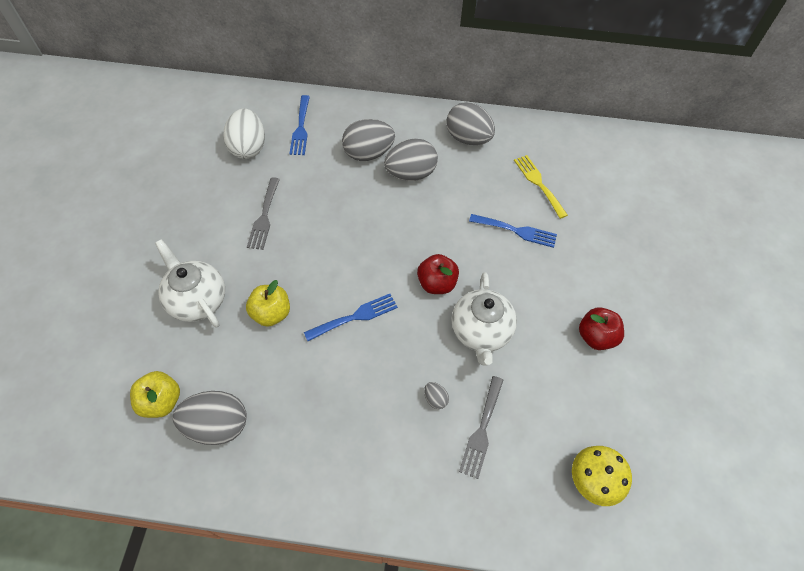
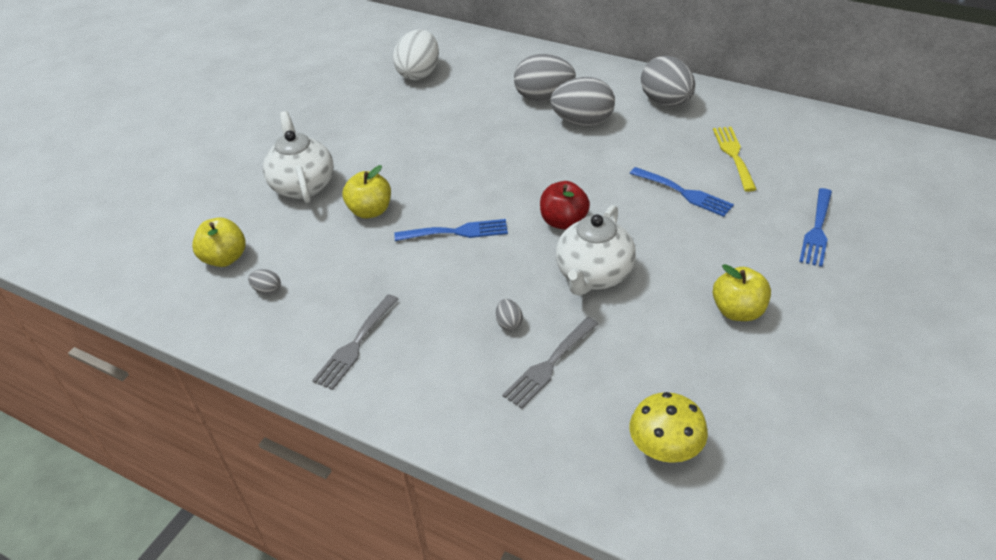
camera: 25 degrees right, 15 degrees down
(217, 425) = (267, 290): grey egg -> grey egg, size x0.43
(264, 216) = (405, 131): grey fork -> grey fork (355, 345)
(301, 128) = (481, 66): blue fork -> blue fork (817, 230)
(596, 337) = (738, 311): red apple -> yellow apple

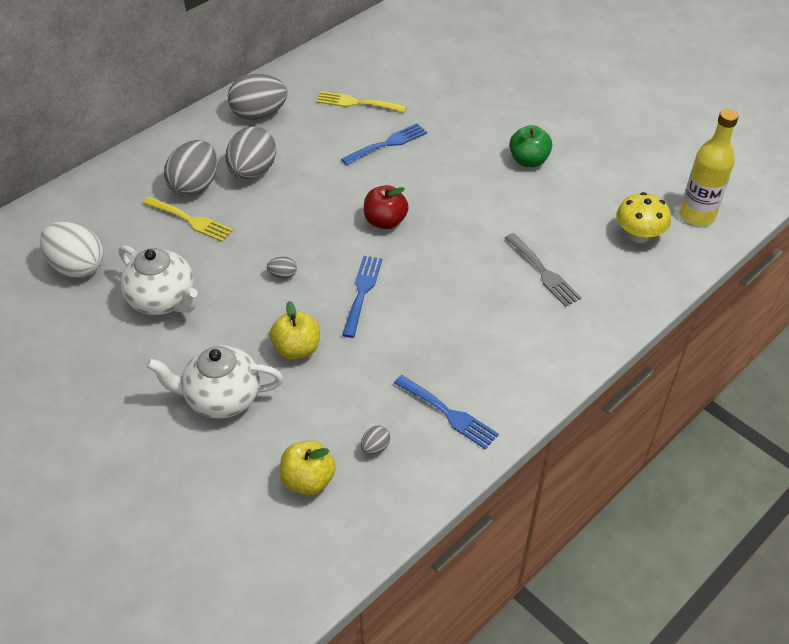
camera: 75 degrees left, 5 degrees up
(355, 345) = (476, 389): grey fork -> none
(500, 108) = (191, 220): none -> yellow fork
(509, 323) = (491, 284): grey egg -> grey egg (283, 275)
(593, 276) = (459, 222): white teapot -> white teapot (163, 300)
(738, 311) = (528, 160): yellow apple -> green apple
(746, 514) = (697, 215): none -> yellow bottle
(817, 230) = (465, 95): blue fork -> blue fork (449, 414)

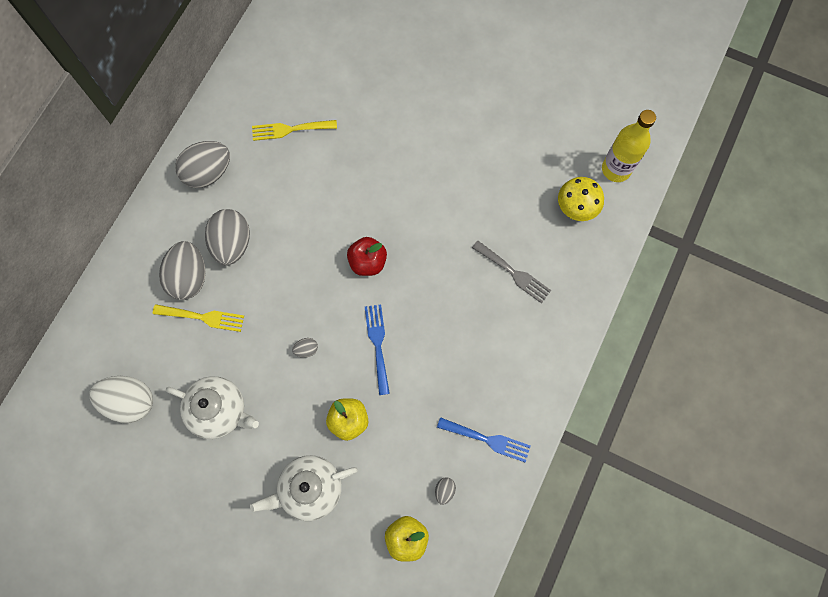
camera: 20 degrees left, 25 degrees up
(387, 144) = (336, 171): blue fork -> none
(528, 160) = (462, 151): green apple -> none

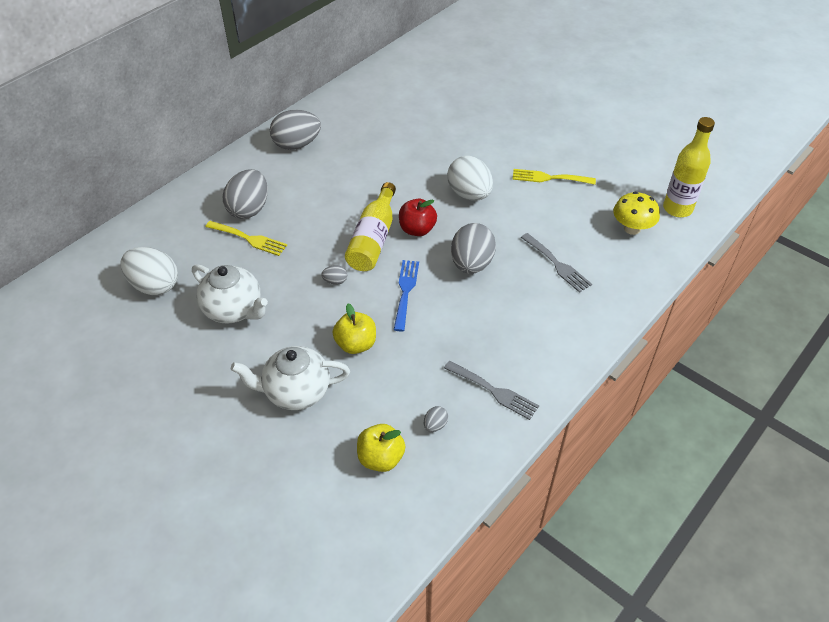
camera: 15 degrees right, 25 degrees down
(232, 244) = (297, 194): grey egg -> grey egg (471, 264)
(290, 129) = (379, 130): yellow fork -> yellow fork (549, 178)
(327, 285) = (373, 239): none -> yellow bottle
(408, 200) = (469, 194): none -> white egg
(487, 439) = (494, 391): blue fork -> grey fork

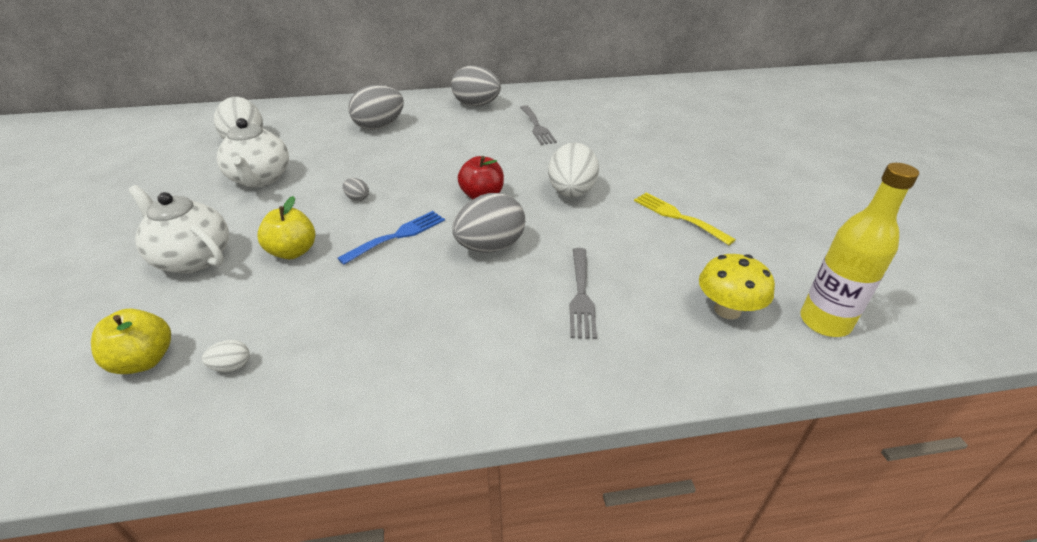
camera: 40 degrees right, 10 degrees down
(249, 239) = (348, 143): yellow fork -> none
(373, 239) = (435, 185): yellow bottle -> none
(435, 425) = (232, 366): grey egg -> white egg
(494, 391) = (332, 376): grey fork -> grey fork (537, 127)

